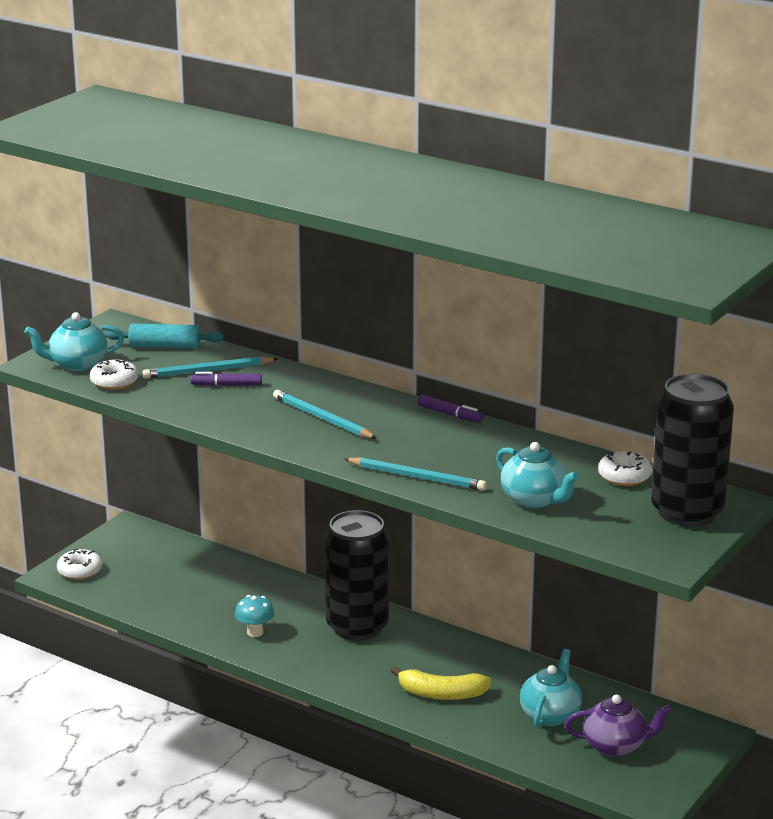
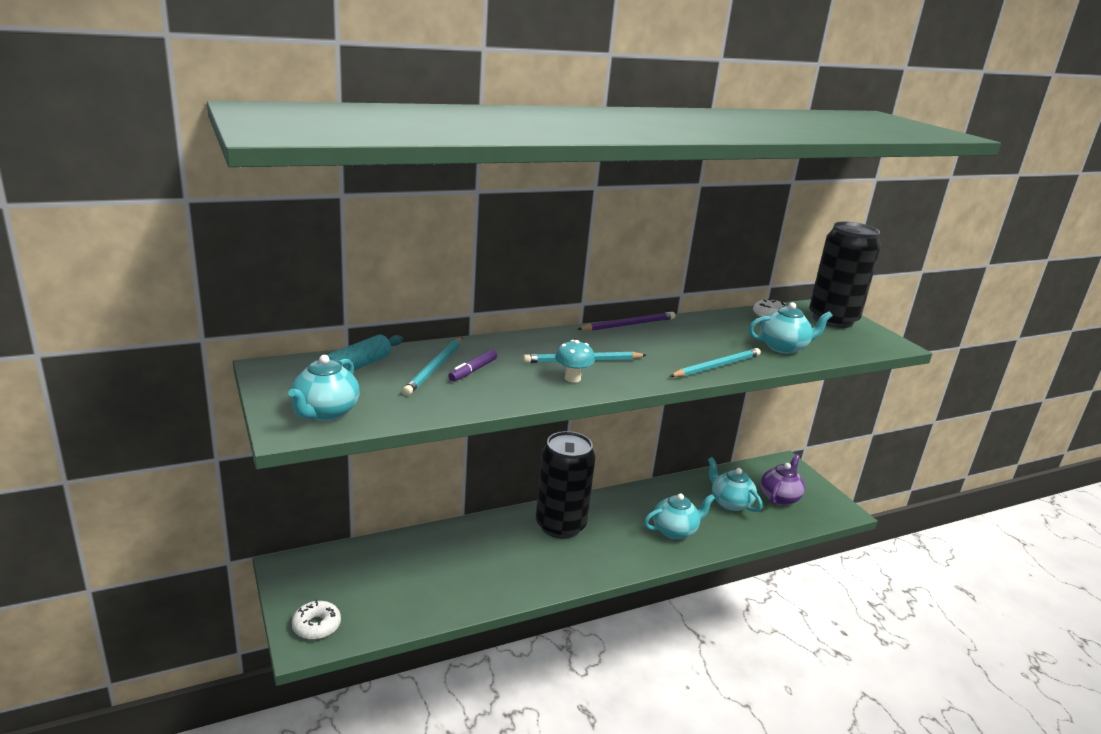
camera: 60 degrees left, 0 degrees up
(114, 382) = (392, 409): white donut -> none
(255, 632) = (520, 573): turquoise mushroom -> turquoise mushroom (572, 378)
(441, 694) = (675, 530): yellow banana -> turquoise teapot
(450, 415) = (628, 325): purple marker -> purple pencil

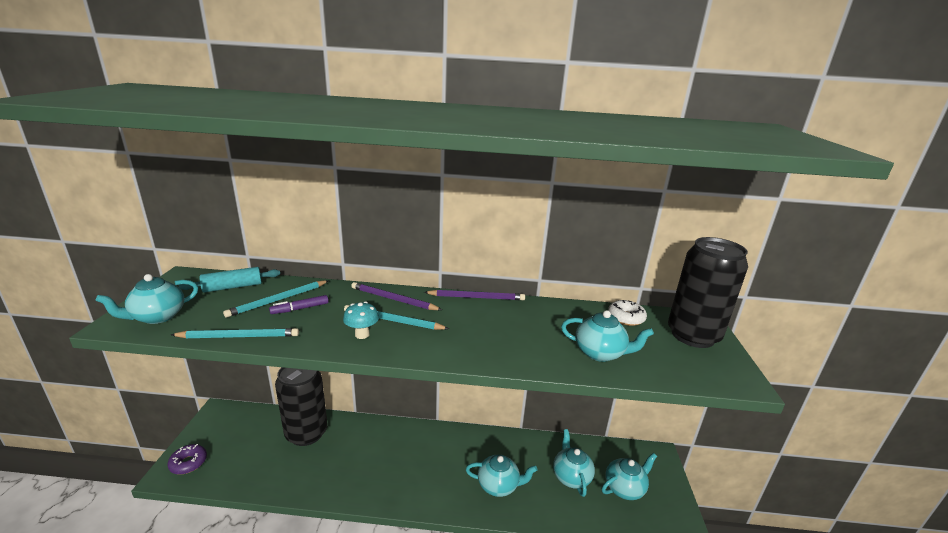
camera: 30 degrees right, 0 degrees up
(316, 626) = (188, 463): white donut -> purple donut
(553, 342) = (393, 299): none -> purple pencil
(560, 525) = (412, 445): black can -> black can (306, 433)
(717, 366) = (505, 355): turquoise pencil -> turquoise pencil (239, 336)
(779, 497) = (624, 488): purple teapot -> turquoise teapot

